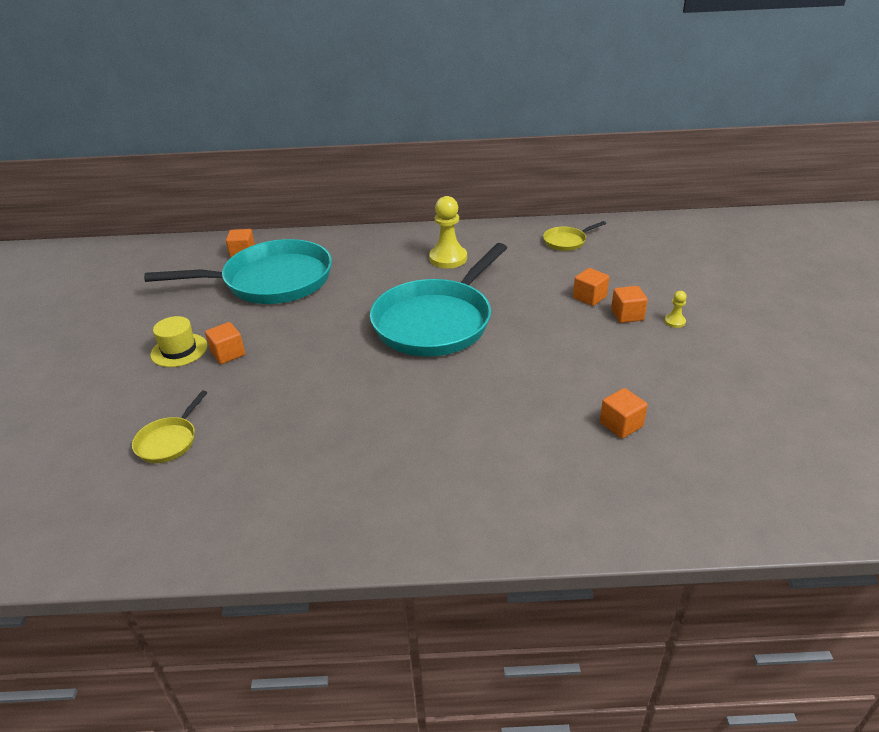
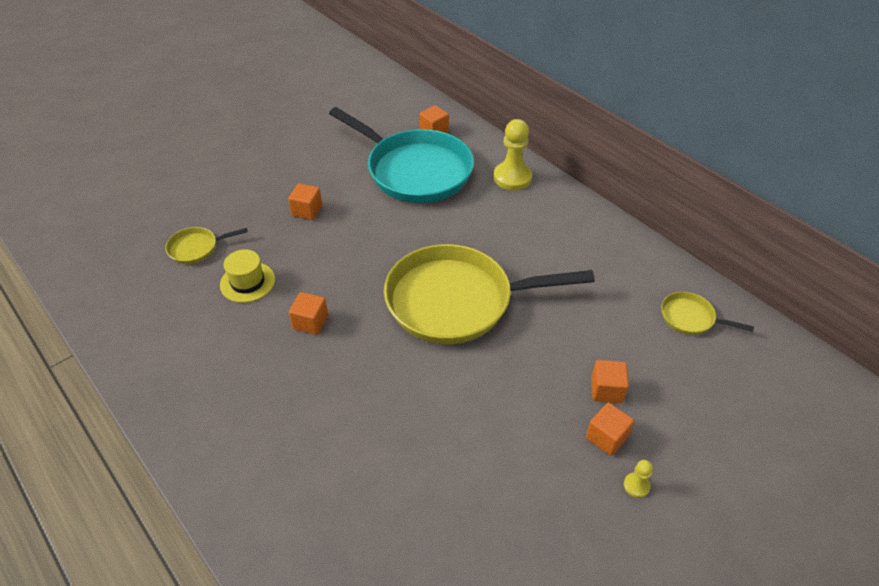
camera: 50 degrees right, 10 degrees up
(179, 350) = (290, 184): yellow hat -> yellow hat (247, 282)
(436, 321) = (456, 301): turquoise pan -> yellow pan
(448, 258) = (560, 250): yellow pawn -> yellow pawn (512, 177)
(621, 425) = (424, 518): orange cube -> orange cube (310, 322)

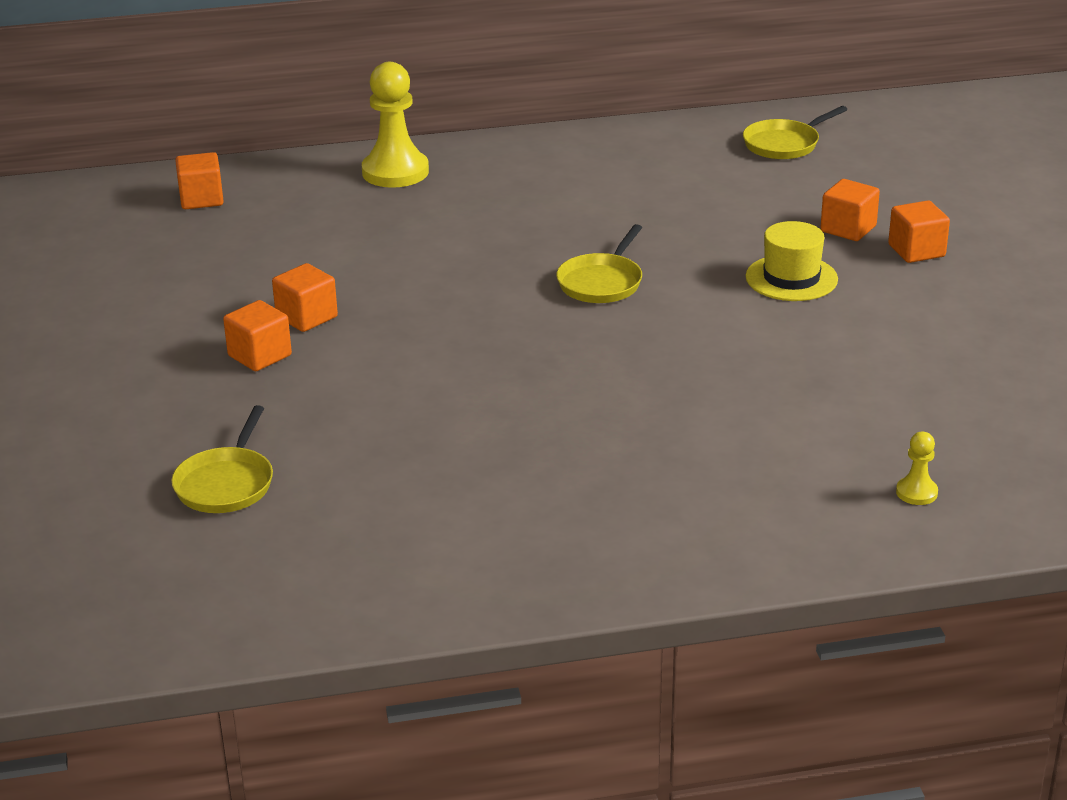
camera: 60 degrees left, 15 degrees down
(247, 282) = (373, 447): yellow hat -> yellow hat (791, 278)
(310, 322) = (526, 408): orange cube -> orange cube (306, 317)
(414, 170) = (279, 240): turquoise pan -> none
(456, 301) = (602, 282): yellow pan -> yellow pan, size x0.42
(636, 485) = (995, 255): yellow pawn -> yellow pawn (916, 492)

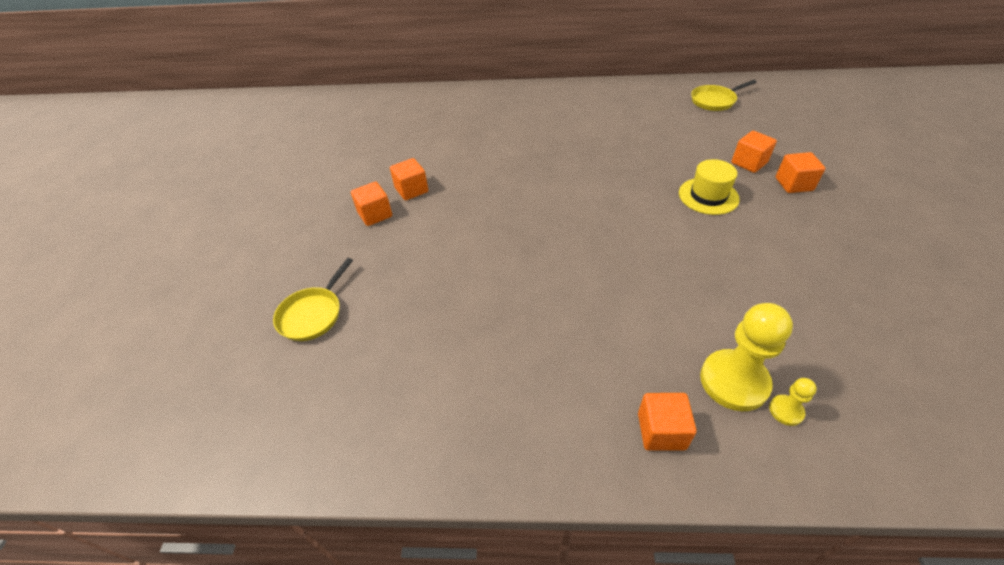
camera: 15 degrees right, 15 degrees up
(201, 199) = (389, 107): orange cube -> orange cube (661, 431)
(395, 172) = (493, 100): yellow pawn -> yellow pawn (734, 381)
(602, 282) = (588, 185): yellow pan -> none

